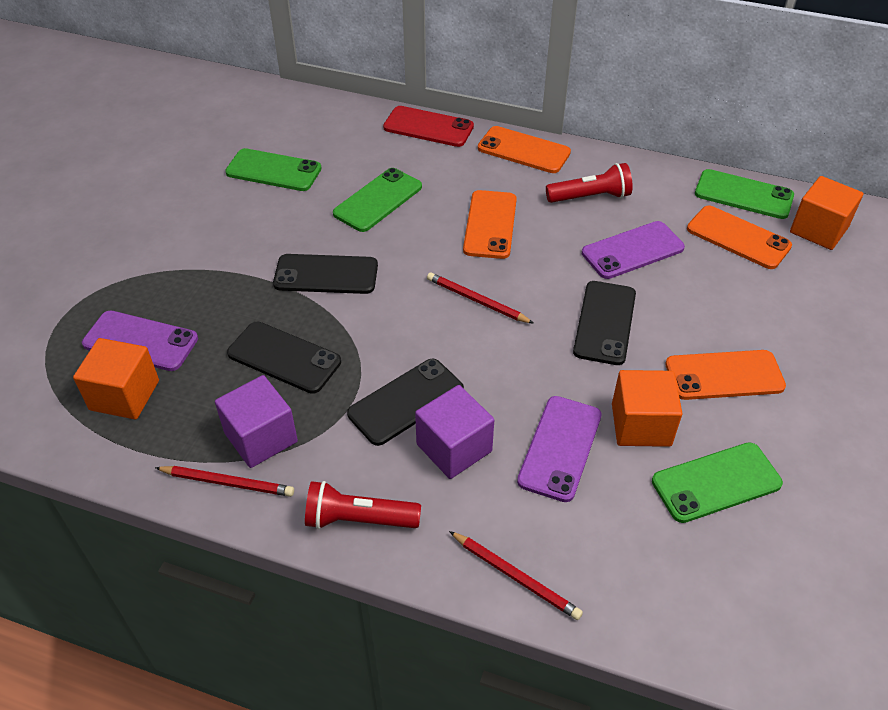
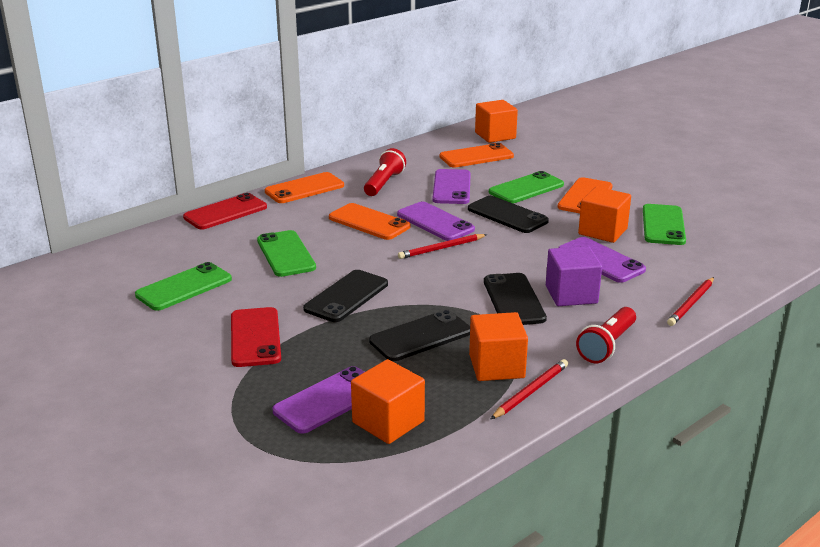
camera: 60 degrees left, 20 degrees down
(217, 250) = (255, 337): none -> red phone
(261, 437) = (496, 366): purple cube -> orange cube
(516, 576) = (691, 303): red pencil -> red pencil turned 150 degrees clockwise
(534, 272) = (435, 222): none -> purple phone
(743, 195) = (440, 143): green phone -> green phone (526, 188)

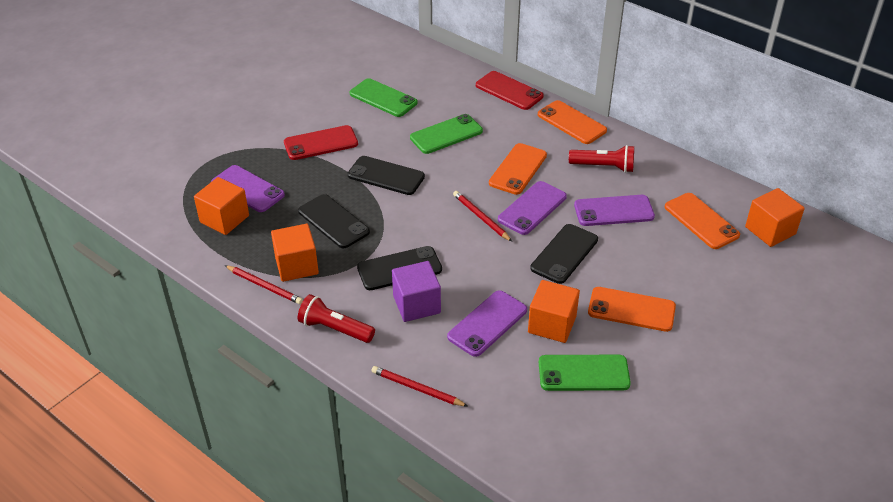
camera: 80 degrees right, 15 degrees up
(526, 188) = (634, 263): green phone -> none

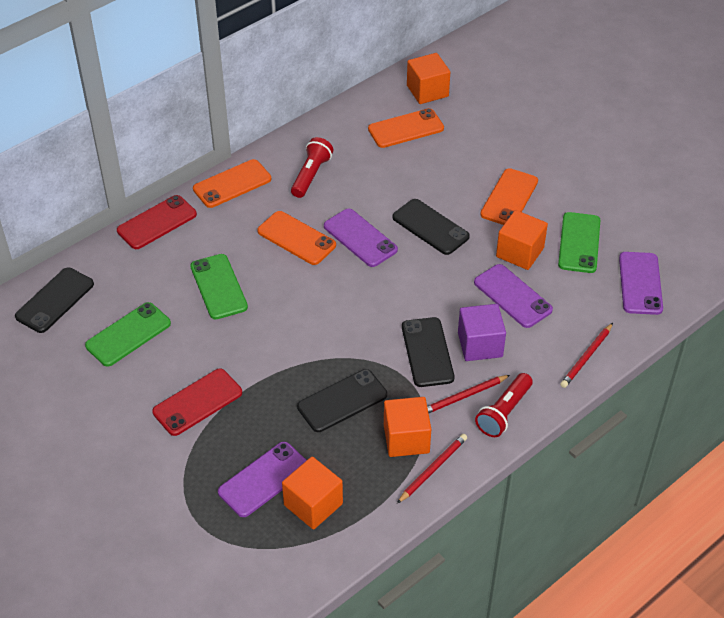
camera: 80 degrees left, 5 degrees up
(321, 143) = (197, 402): red phone -> red phone turned 60 degrees clockwise
(386, 176) = (276, 347): black phone -> black phone (55, 300)
(481, 217) = (365, 278): red pencil -> red pencil (464, 396)
(613, 211) = (378, 182): purple phone -> purple phone (640, 283)

